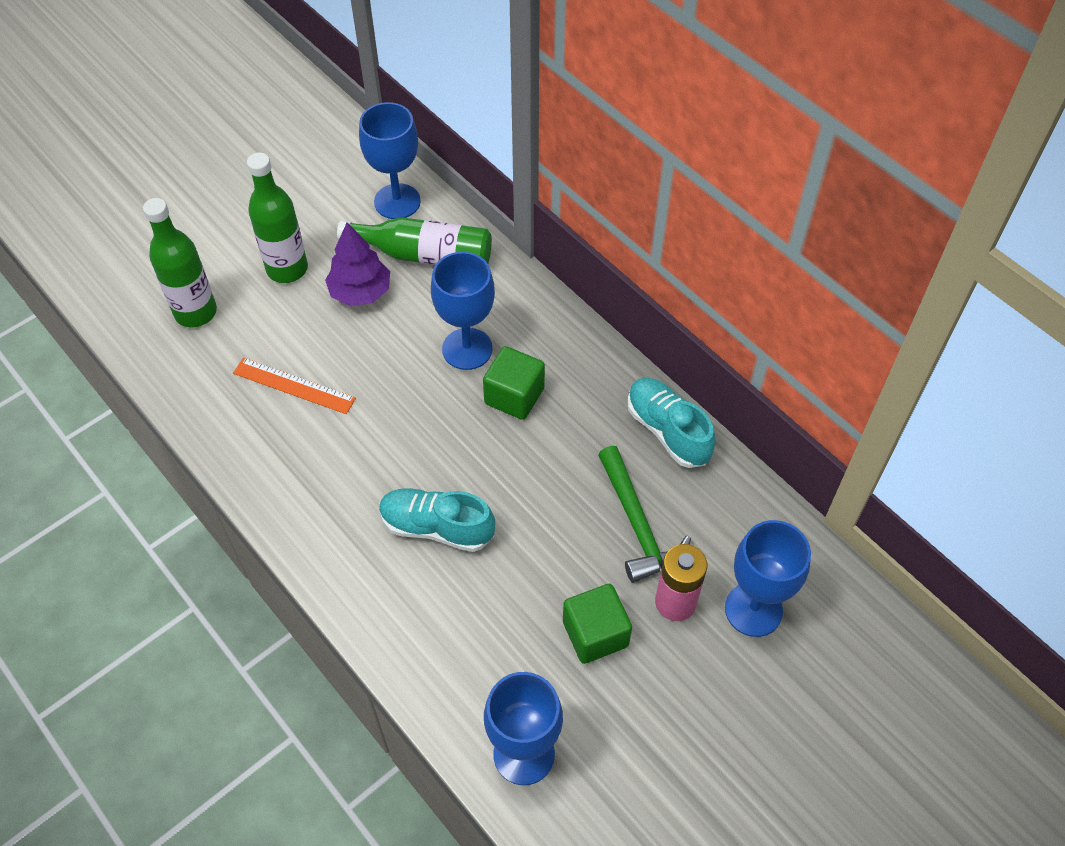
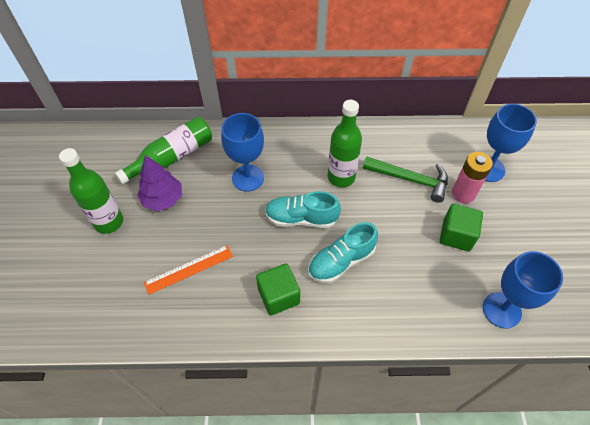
camera: 50 degrees left, 0 degrees up
(195, 312) = (85, 286): green bottle -> green bottle (341, 177)
(397, 201) = (125, 146): blue goblet -> none
(514, 396) = (295, 178): green cube -> green cube (278, 296)
(668, 431) = (370, 135): turquoise shoe -> turquoise shoe (301, 218)

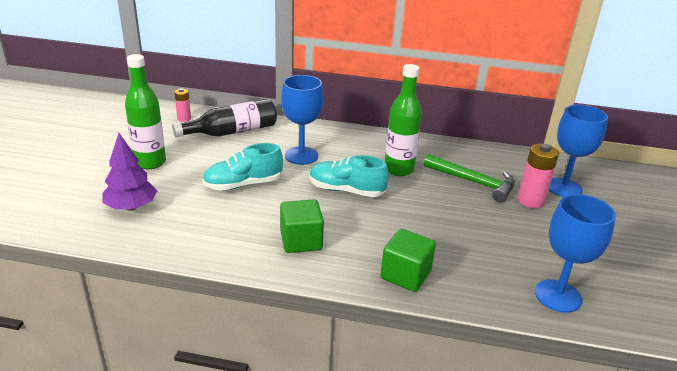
camera: 10 degrees right, 25 degrees down
(119, 147) = (184, 119): none -> pink battery
(163, 199) = (210, 156): purple tree -> purple tree (131, 207)
(172, 157) = (232, 132): green bottle -> black bottle
(189, 269) = (214, 206): orange ruler -> none
(341, 261) = (379, 227): turquoise shoe -> turquoise shoe (243, 184)
(456, 235) = (515, 229): green cube -> green cube (405, 275)

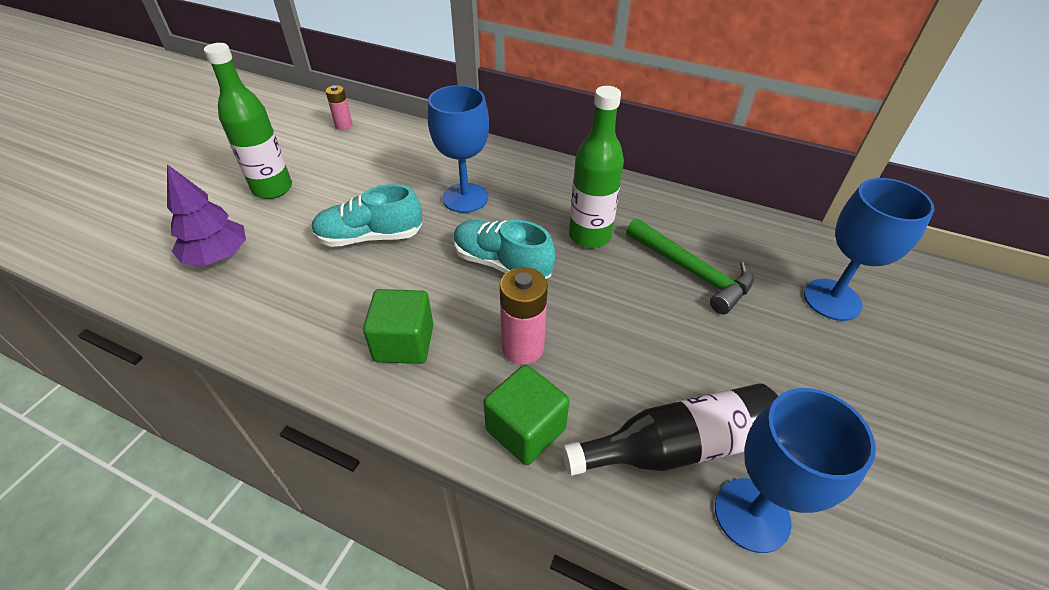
camera: 15 degrees right, 15 degrees up
(232, 132) = (392, 151): black bottle -> black bottle (679, 446)
(530, 201) = (770, 317): pink battery -> pink battery (523, 347)

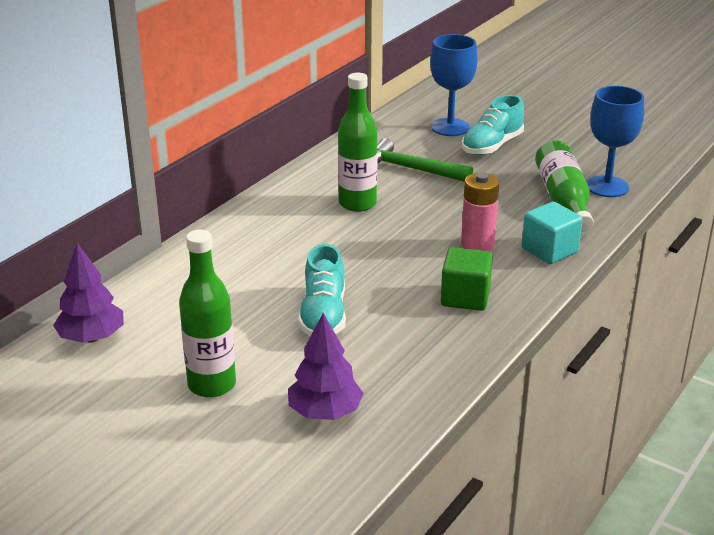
camera: 80 degrees left, 15 degrees down
(343, 125) = (91, 338): pink battery -> purple tree
(465, 198) = (280, 260): blue goblet -> none
(502, 264) = (381, 247): turquoise shoe -> turquoise shoe (492, 146)
(525, 429) = (549, 250): green cube -> turquoise cube
(679, 446) = (563, 200): black bottle -> green bottle
(691, 271) = (411, 169): green hammer -> green hammer turned 120 degrees counterclockwise

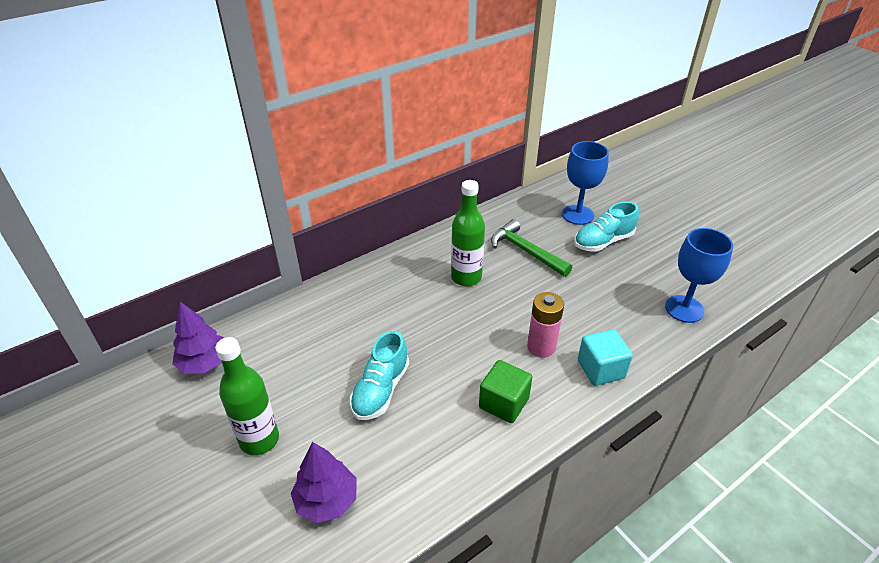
camera: 20 degrees right, 10 degrees up
(563, 200) = (638, 314): green bottle -> none

